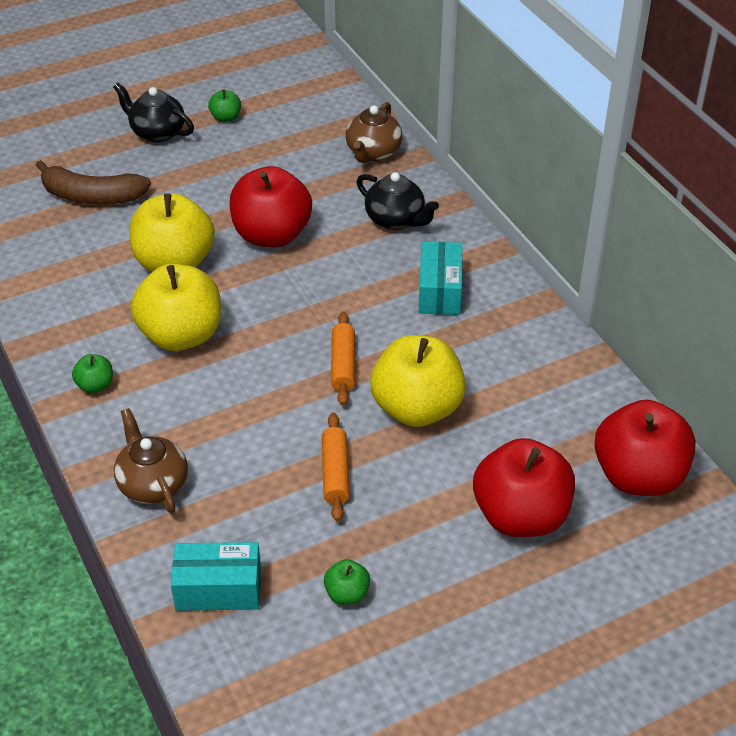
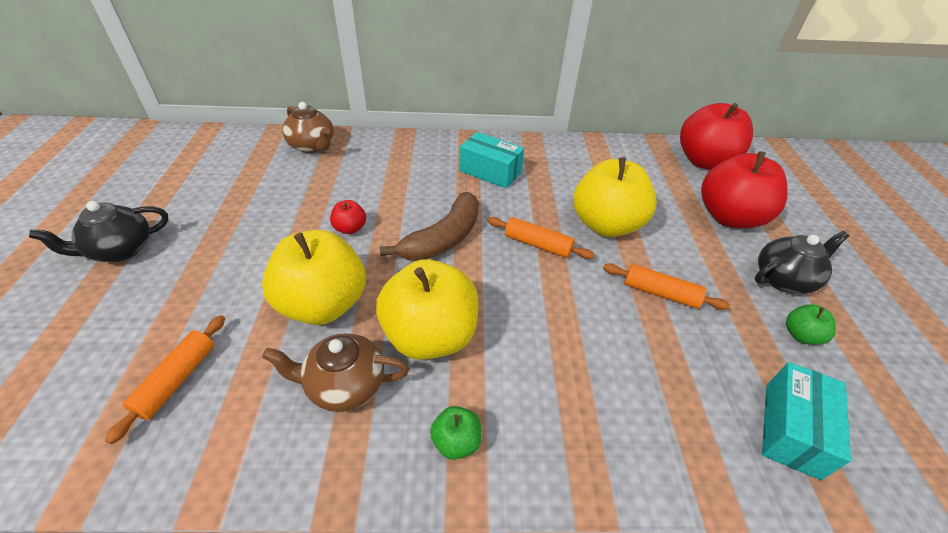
camera: 65 degrees left, 0 degrees up
(67, 230) = (177, 380): none -> orange rolling pin
(92, 196) = (149, 336): brown banana -> brown banana (443, 239)
(153, 484) = (633, 437): brown teapot -> brown teapot (345, 385)
(226, 118) = (166, 201): green apple -> none
(271, 235) = (350, 228): red apple -> red apple, size x0.44
(395, 220) = (397, 163): black teapot -> black teapot (784, 279)

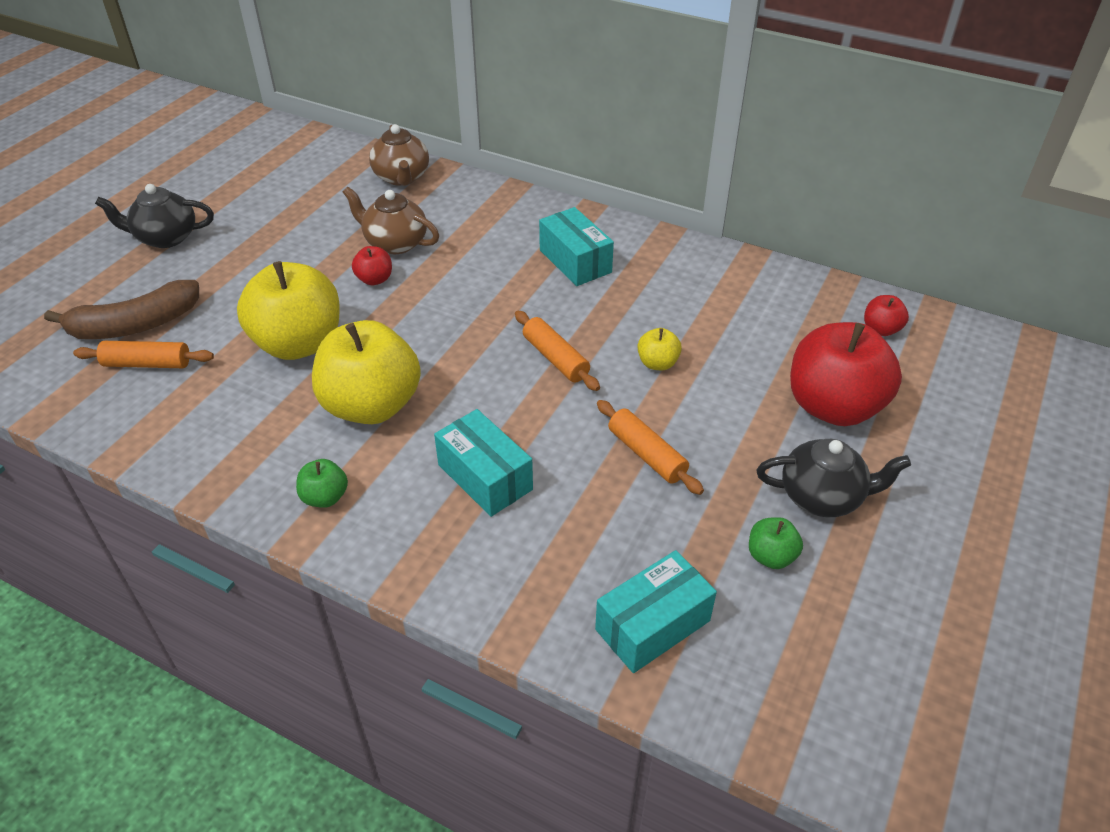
camera: 30 degrees right, 0 degrees up
(177, 380) = (147, 364): orange rolling pin -> orange rolling pin turned 45 degrees clockwise
(345, 385) = (269, 418): brown teapot -> brown teapot (395, 243)
(443, 239) = (459, 319): brown banana -> brown banana (135, 325)
(570, 360) = (485, 477): none -> turquoise box
(606, 225) = (657, 363): yellow apple -> yellow apple, size x0.44
(704, 161) = (881, 329): red apple -> red apple, size x0.44

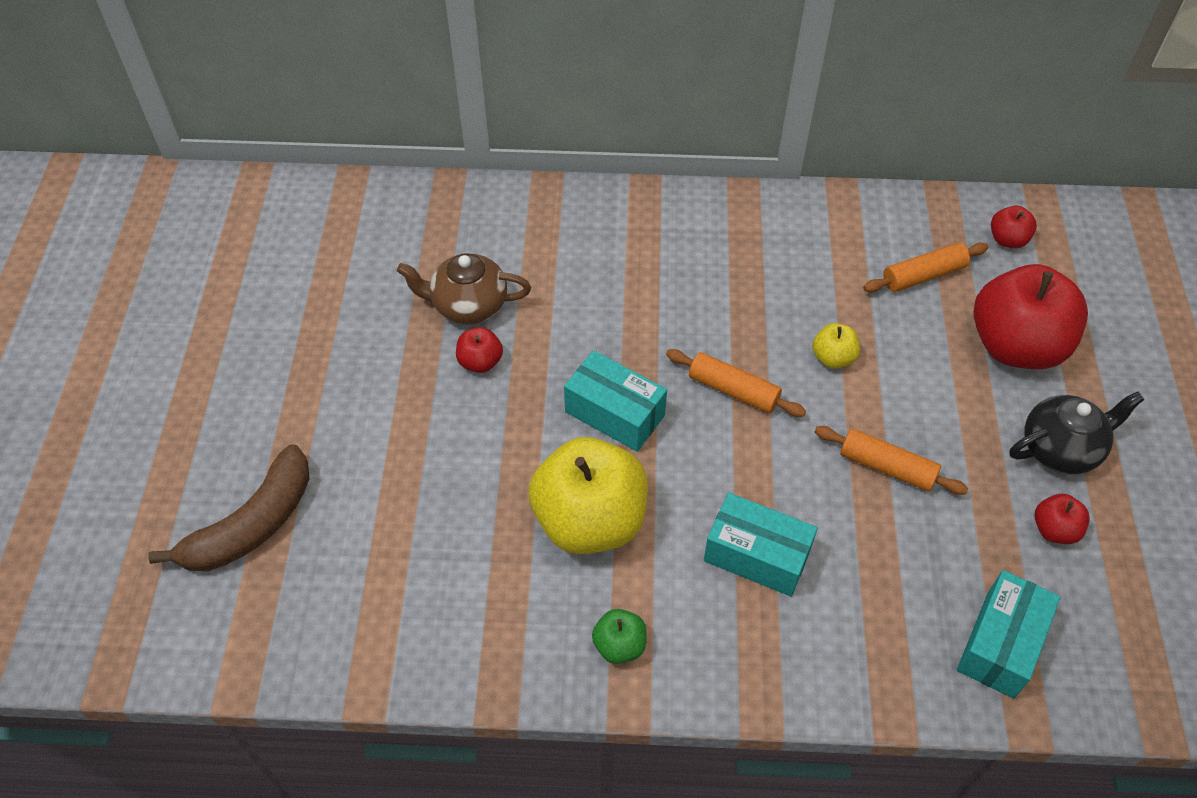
camera: 25 degrees left, 10 degrees up
(147, 364) = (307, 568): orange rolling pin -> orange rolling pin (923, 275)
(166, 237) = (193, 393): black teapot -> none
(299, 344) = (458, 476): yellow apple -> none
(402, 177) = (411, 212): brown teapot -> none
(575, 261) = (675, 261): turquoise box -> turquoise box (614, 413)
(771, 556) = (1054, 529): green apple -> red apple

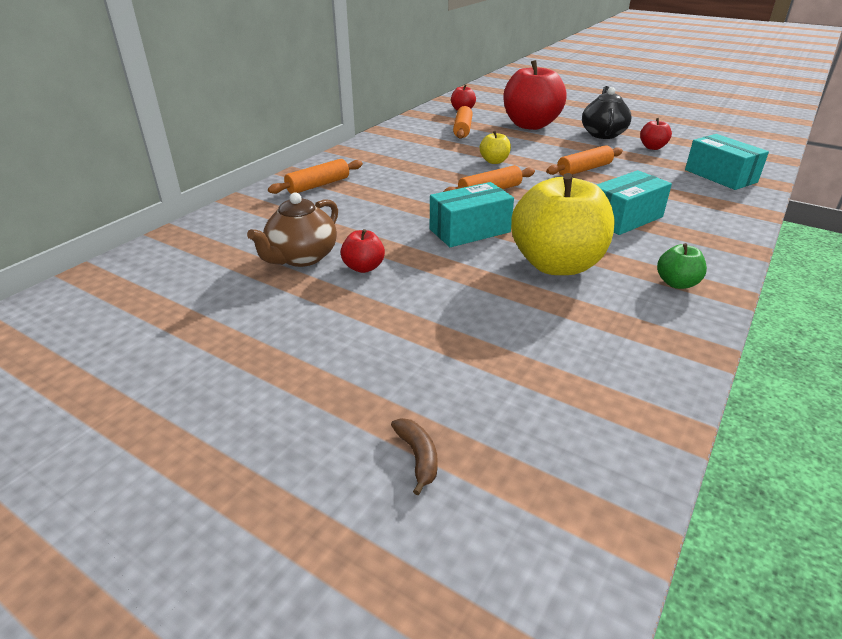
camera: 60 degrees left, 20 degrees down
(252, 525) = (418, 457): brown banana -> brown banana, size x0.42
(628, 228) = (318, 185): none -> orange rolling pin

